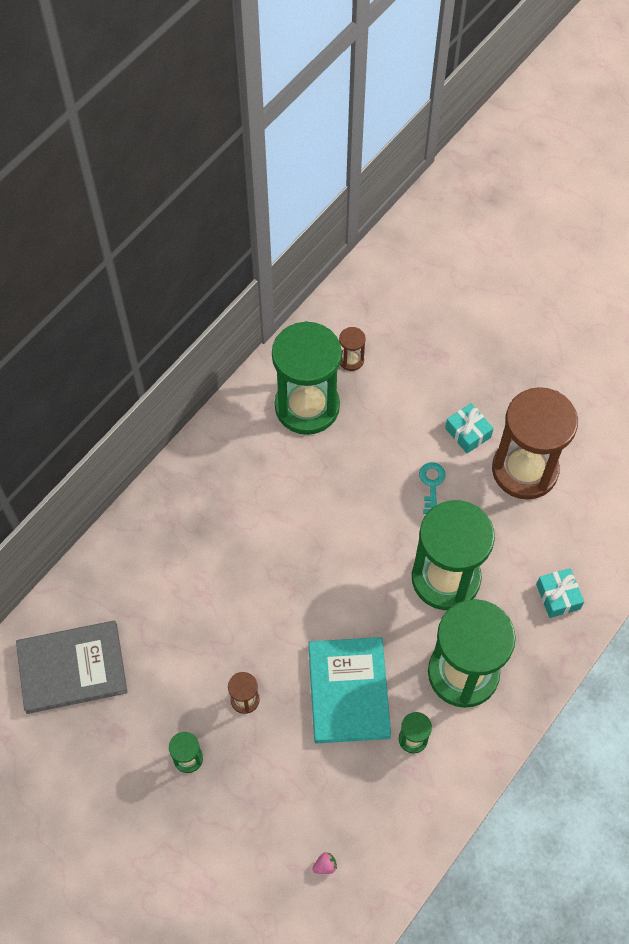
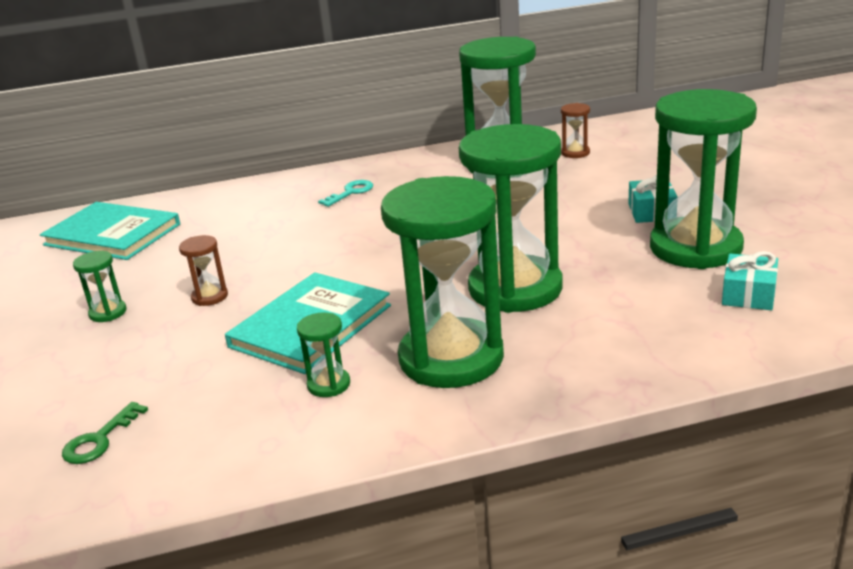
camera: 40 degrees right, 35 degrees down
(72, 668) = (112, 235): grey book -> turquoise book
(325, 865) = (99, 440): pink strawberry -> green key
(431, 484) = (573, 230): turquoise key -> turquoise key (351, 192)
(524, 470) = (695, 248): brown hourglass -> green hourglass
(558, 596) = (642, 342): turquoise gift -> turquoise gift (748, 294)

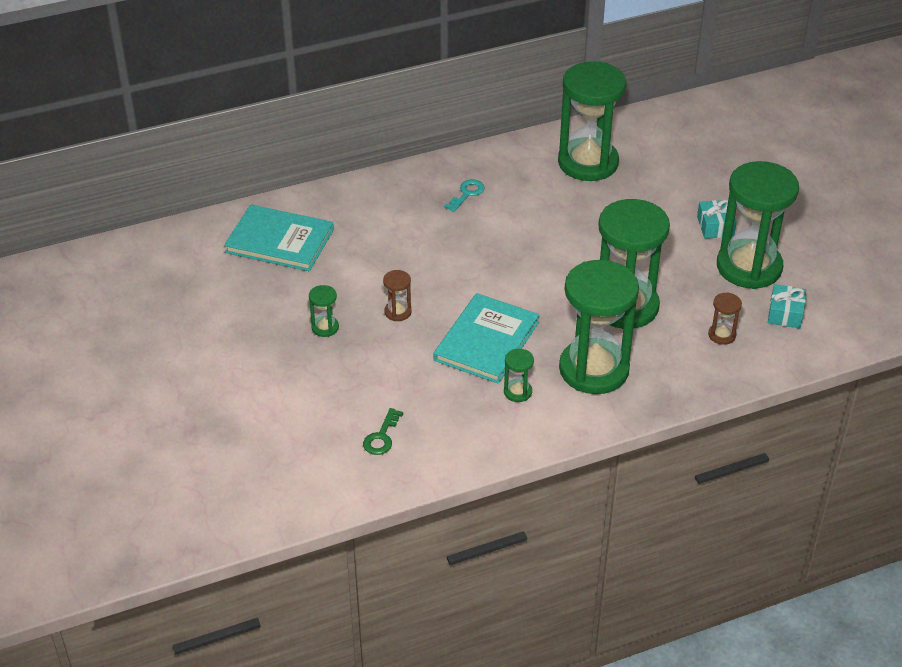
camera: 10 degrees left, 15 degrees up
(575, 153) = (647, 149): brown hourglass -> brown hourglass (722, 335)

